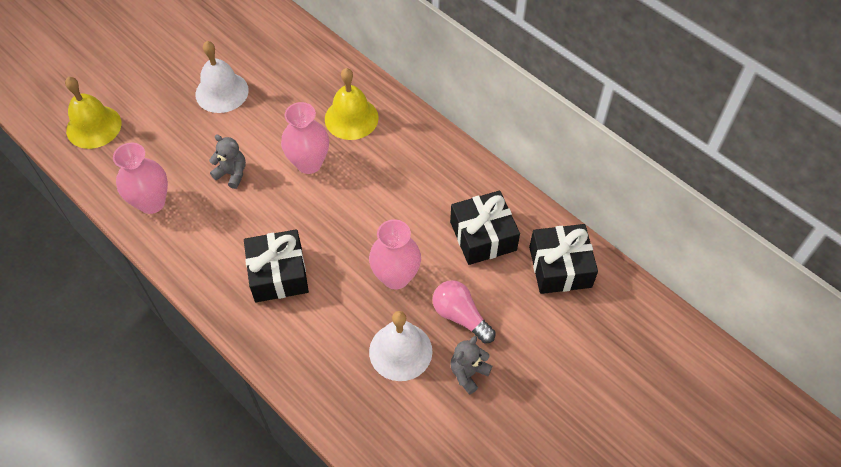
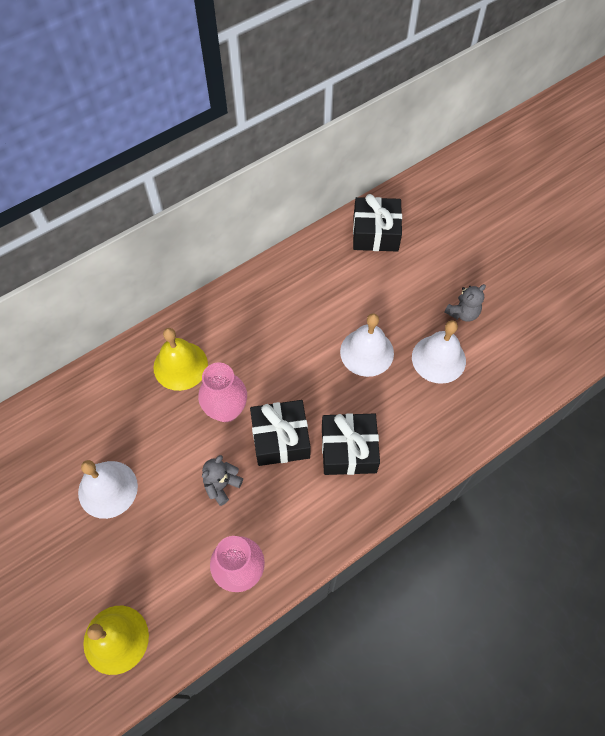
camera: 80 degrees left, 5 degrees up
(396, 277) = (367, 352): pink vase -> white bell
(460, 316) = (411, 310): pink light bulb -> none
(468, 373) = (462, 313): grey teddy bear -> grey teddy bear turned 90 degrees counterclockwise
(483, 236) = (337, 280): black gift -> black gift (280, 438)

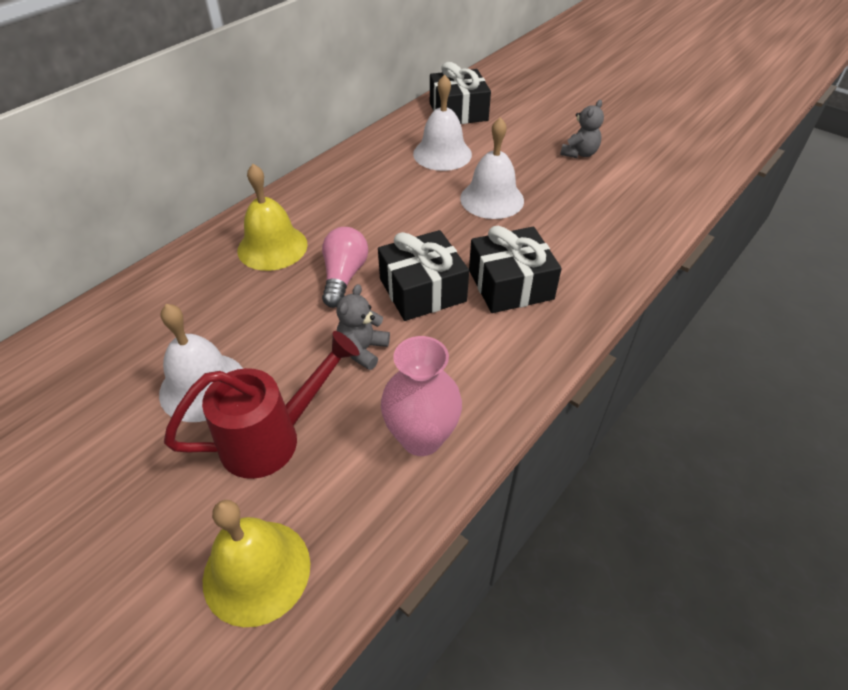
camera: 15 degrees left, 15 degrees down
(145, 544) = (273, 437): none -> red watering can
(226, 410) = (344, 276): pink vase -> pink light bulb
(438, 359) = (573, 191): white bell -> white bell (442, 154)

